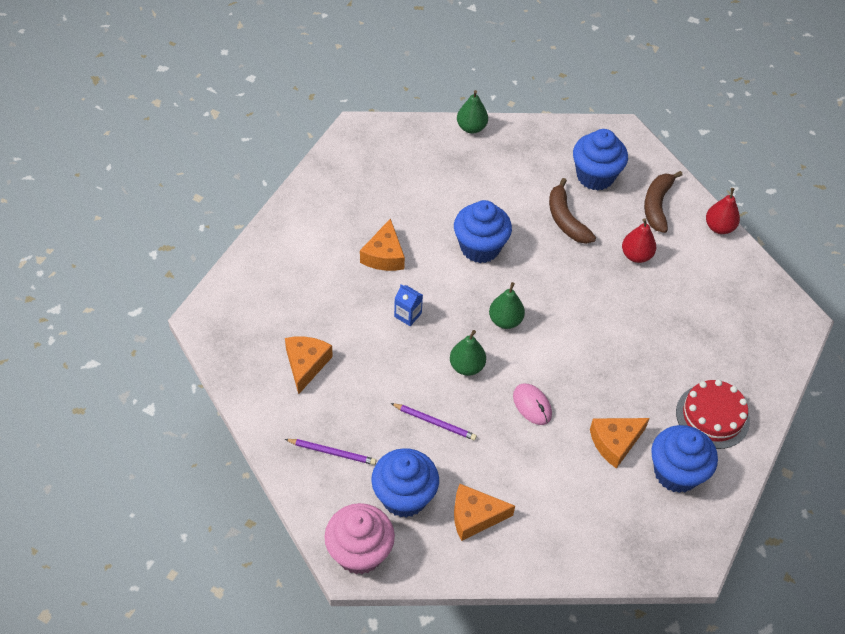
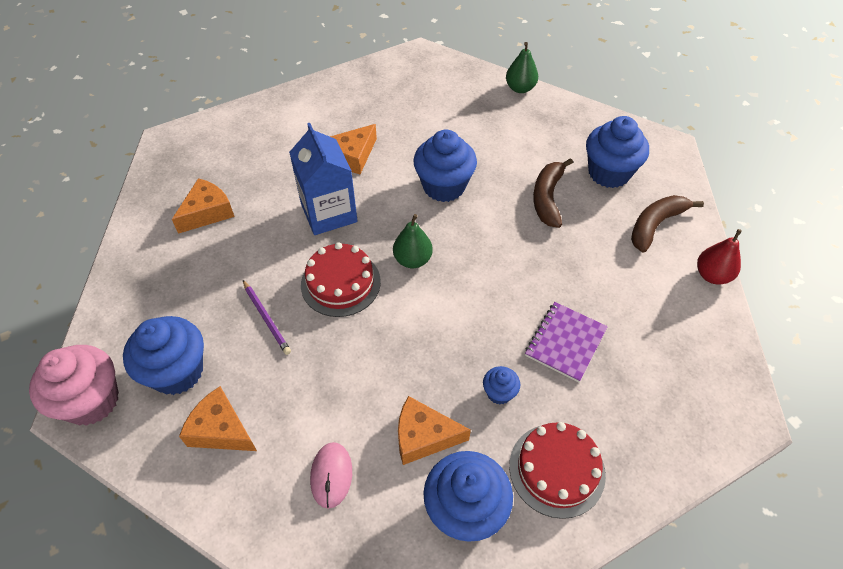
camera: 35 degrees right, 0 degrees up
(332, 452) = (157, 296): purple pencil -> none
(408, 315) = (329, 213): blue carton -> blue carton, size x2.14
(467, 366) = (340, 283): green pear -> red cake
(532, 405) = (370, 351): pink mouse -> pink mouse (331, 475)
(636, 255) = (596, 261): red pear -> none
(641, 386) = (499, 393): none -> blue cupcake
(658, 328) = (565, 342): none -> purple notebook

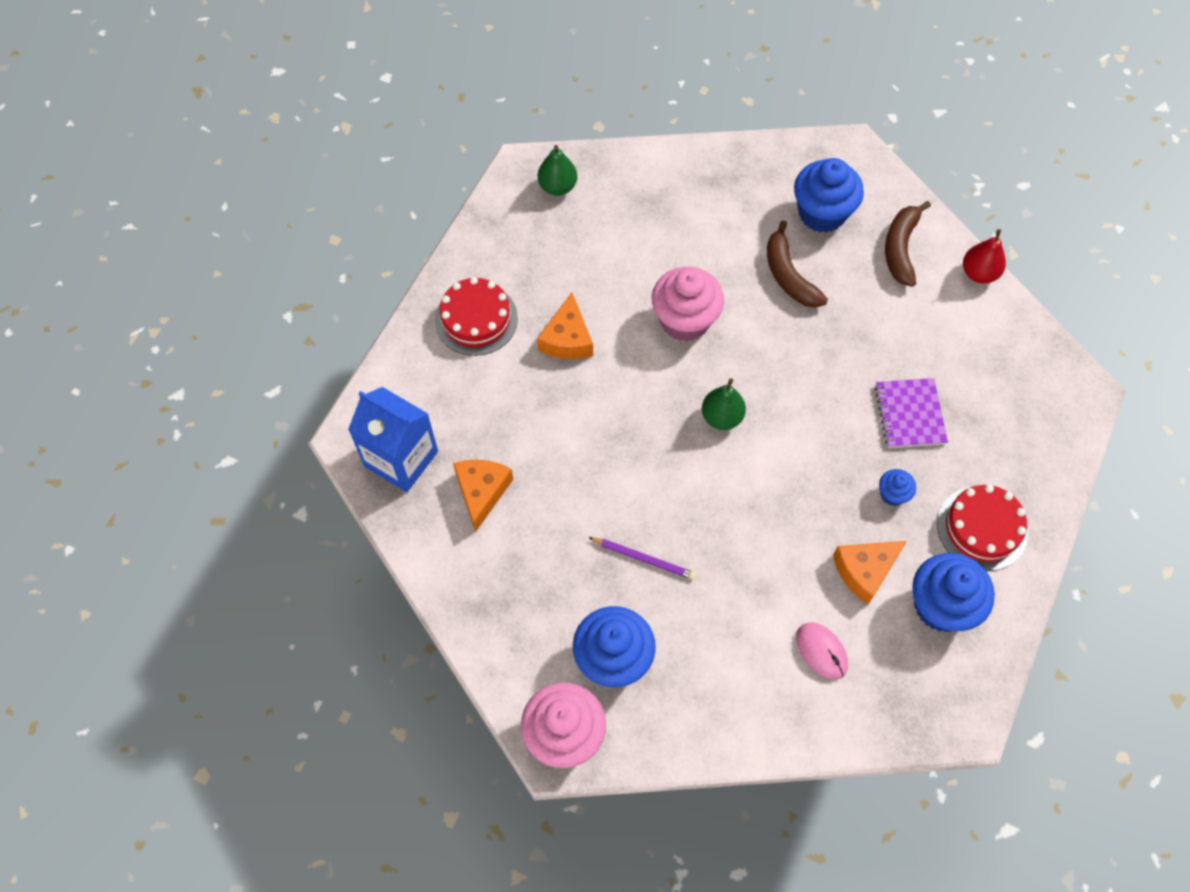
camera: 35 degrees left, 10 degrees up
(221, 429) = (700, 679): orange cheese -> none
(329, 213) = (601, 417): blue carton -> blue carton (401, 459)
(340, 283) = (678, 482): red cake -> red cake (476, 319)
(444, 186) = (685, 320): blue cupcake -> pink cupcake
(520, 88) = (664, 157): green pear -> green pear (557, 187)

